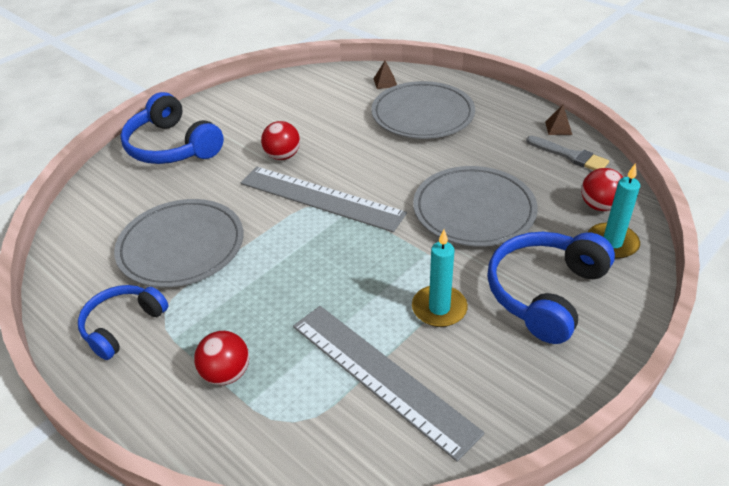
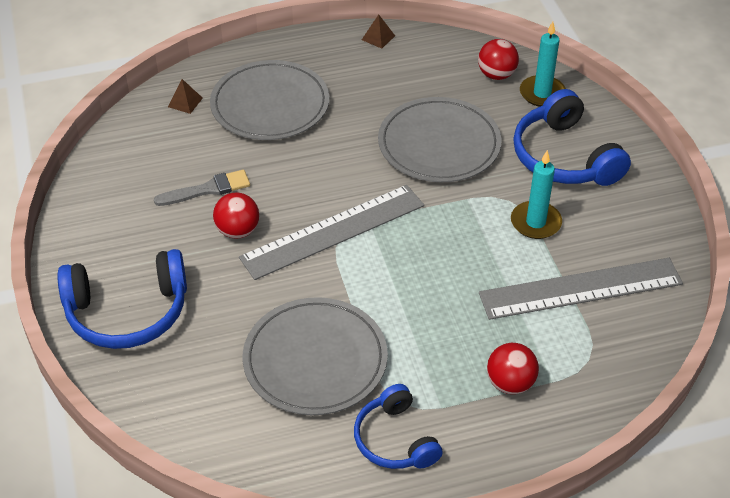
camera: 60 degrees left, 5 degrees up
(570, 156) = (421, 53): grey brush -> grey brush (207, 189)

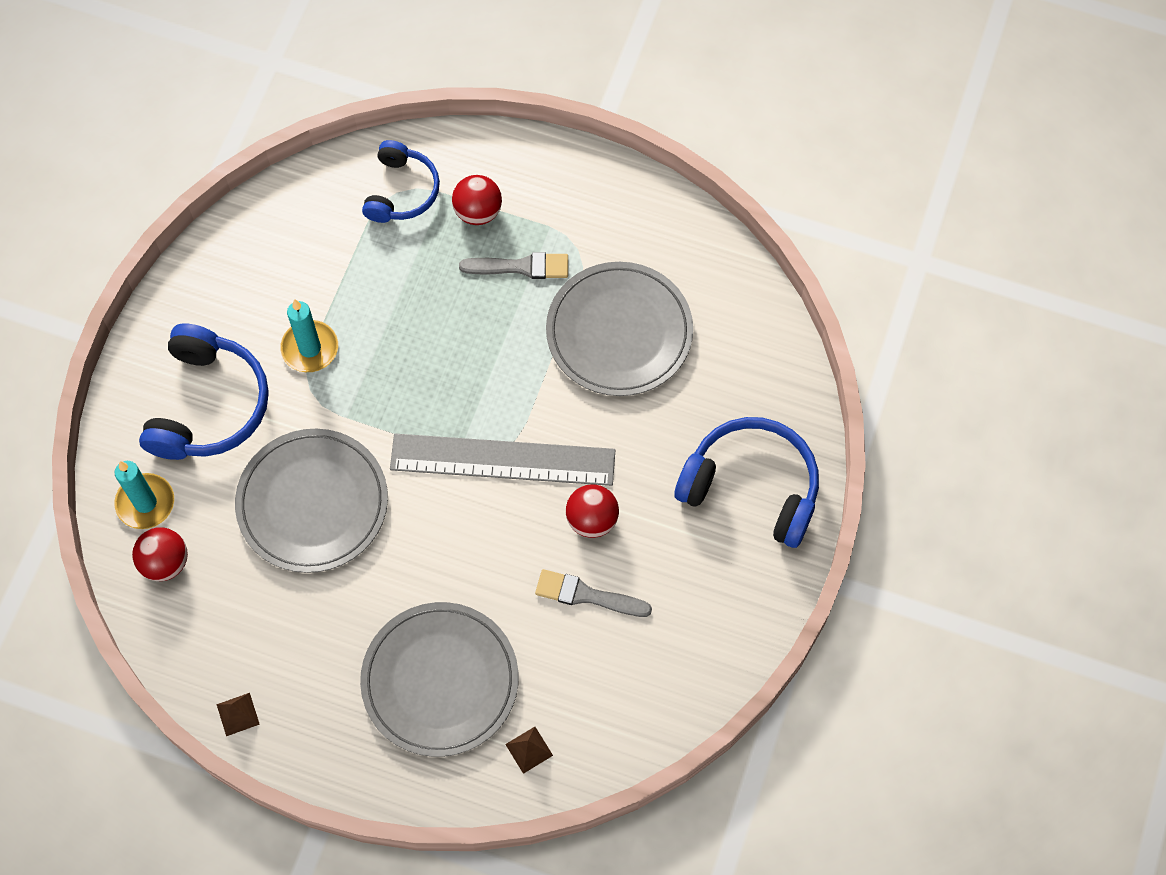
camera: 145 degrees left, 20 degrees up
(395, 439) = (608, 222): blue headphones -> blue headphones (401, 191)
(436, 362) = (521, 267): none -> grey brush
(581, 289) = (338, 257): grey ruler -> none

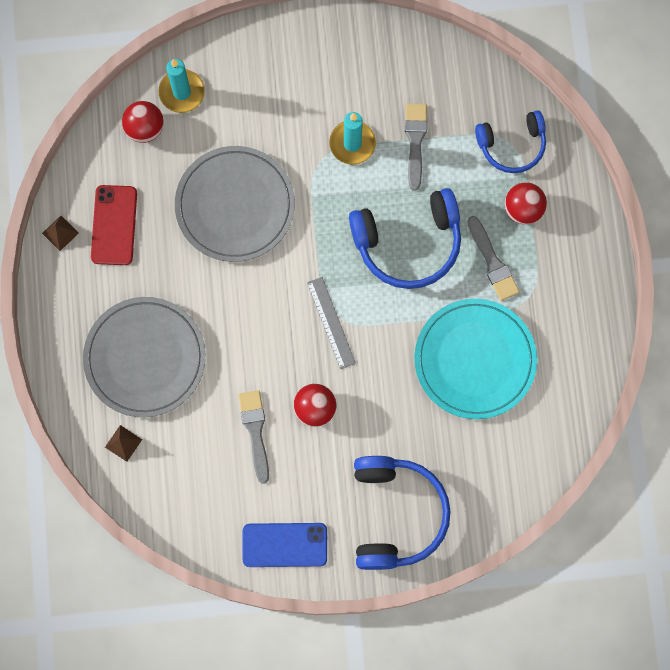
camera: 65 degrees right, 10 degrees up
(208, 405) = (274, 96): blue headphones -> blue headphones (408, 243)
(262, 647) = (114, 225): none -> red phone
(343, 283) = (415, 141): none -> grey brush
(502, 460) = (331, 323): grey ruler -> grey ruler, size x0.53
(619, 332) = (475, 360): grey plate -> turquoise plate
(732, 620) = (285, 545): none -> blue phone

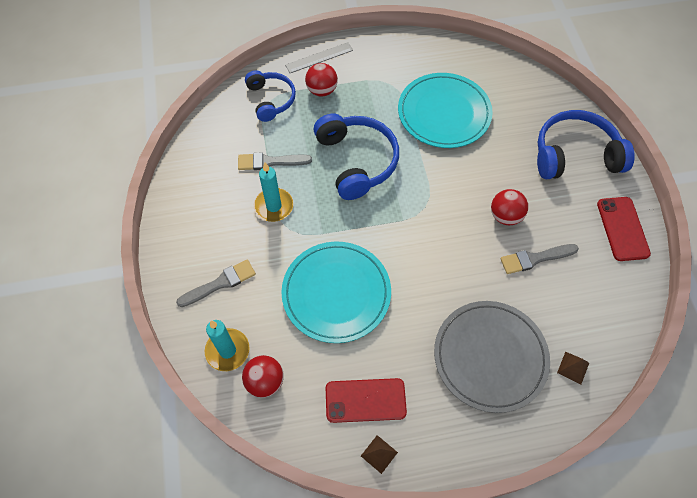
camera: 95 degrees left, 15 degrees down
(235, 205) = (336, 293): grey plate -> turquoise plate
(285, 545) = (622, 228): blue phone -> red phone
(331, 323) = (431, 210): grey ruler -> grey ruler (319, 58)
(492, 262) = (366, 106): grey brush -> grey brush (220, 283)

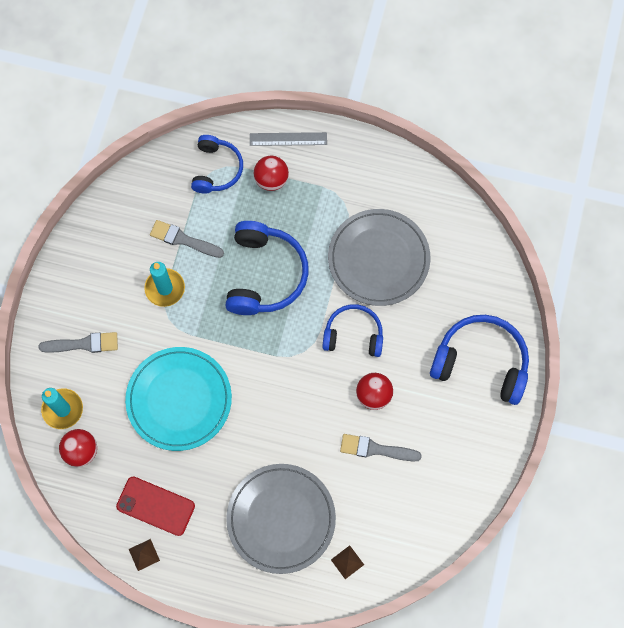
camera: 25 degrees right, 10 degrees up
(444, 113) = (378, 259): turquoise plate -> grey plate
(459, 176) = (353, 334): none -> blue headphones
(622, 228) = (477, 458): red phone -> none

